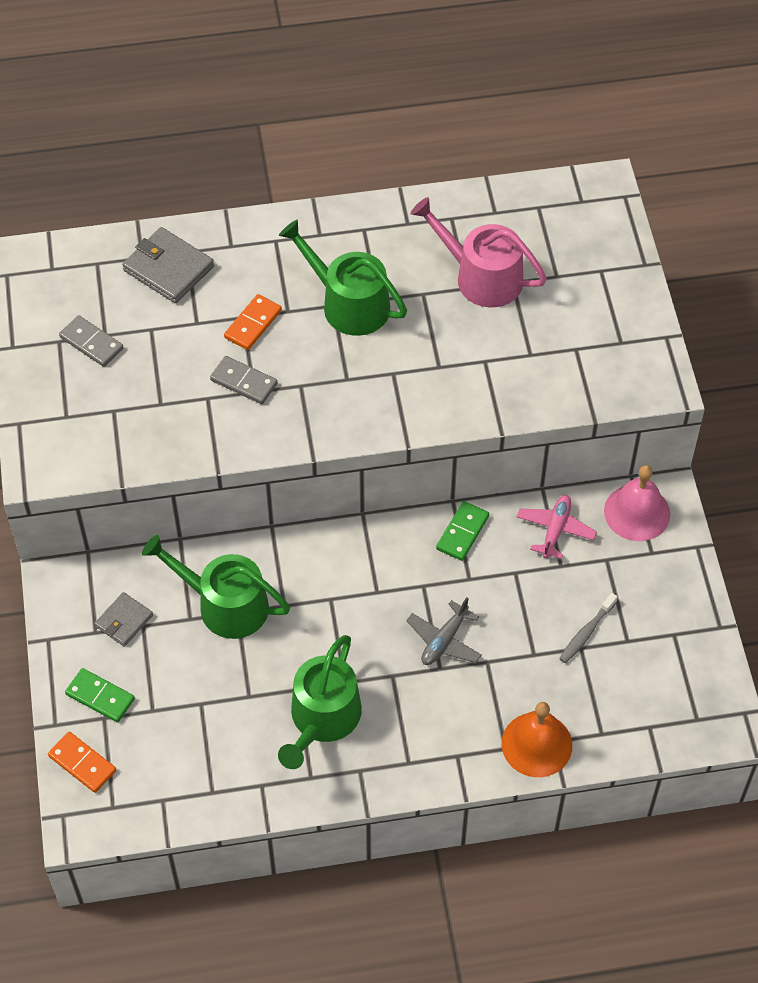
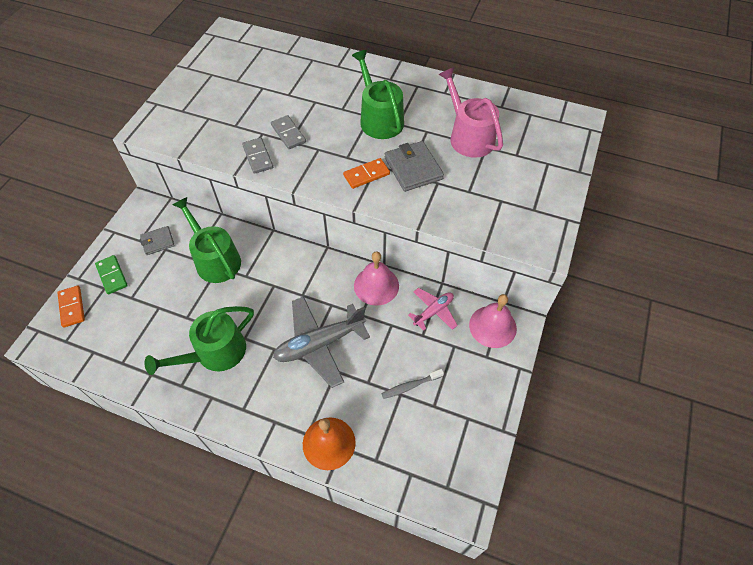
camera: 30 degrees right, 0 degrees up
(91, 343) = (226, 82): grey domino -> grey domino (258, 157)
(168, 268) = (296, 63): grey wallet -> grey wallet (413, 168)
(253, 324) = (318, 107): orange domino -> orange domino (366, 175)
(444, 640) = (319, 344): grey plane -> grey plane, size x1.77
(462, 532) = (376, 285): green domino -> pink bell

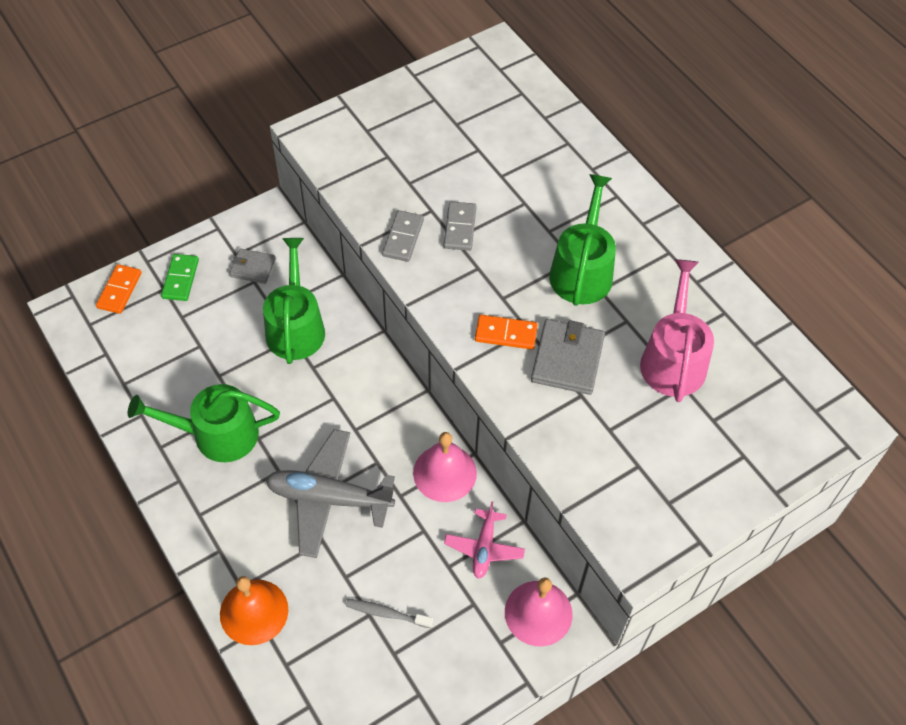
camera: 35 degrees right, 0 degrees up
(433, 311) = (484, 548): pink plane -> pink plane turned 105 degrees clockwise

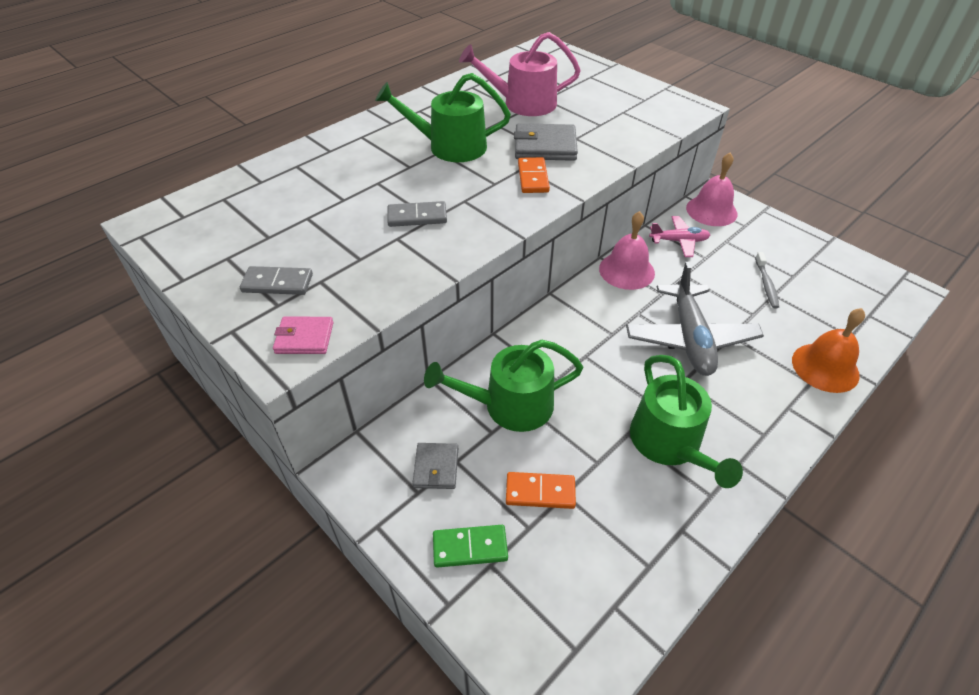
camera: 100 degrees left, 10 degrees down
(119, 290) = (507, 626): orange domino -> orange domino (540, 492)
(325, 145) = (304, 338): none -> pink wallet
(403, 238) = (439, 252): grey domino -> grey domino (277, 283)

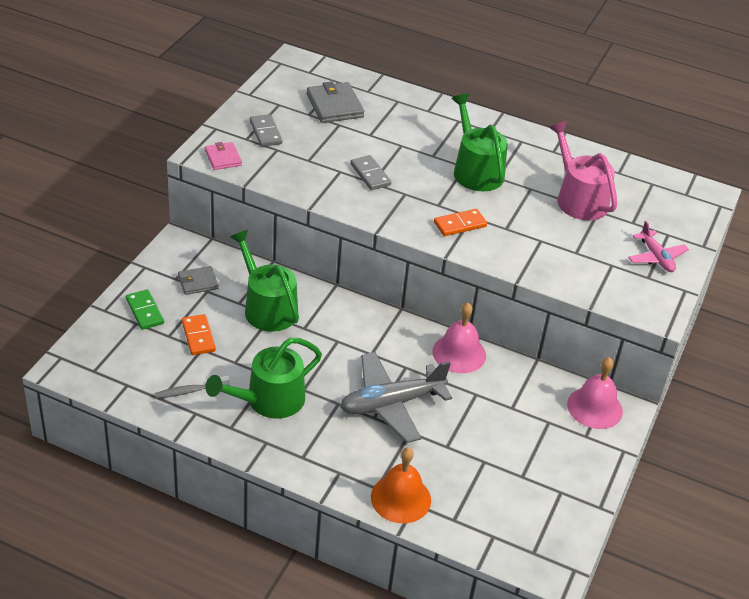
camera: 65 degrees right, 5 degrees down
(545, 146) = (513, 224): grey wallet -> grey wallet (334, 106)
(679, 241) = (526, 386): pink plane -> pink plane (656, 257)
(766, 284) = (495, 455): grey toothbrush -> grey toothbrush (190, 391)

